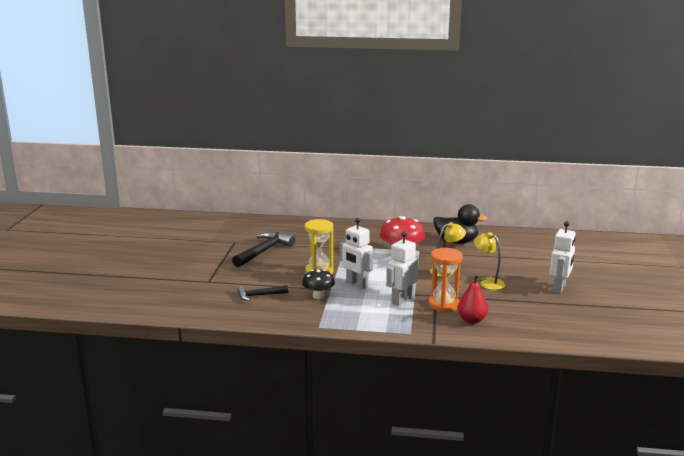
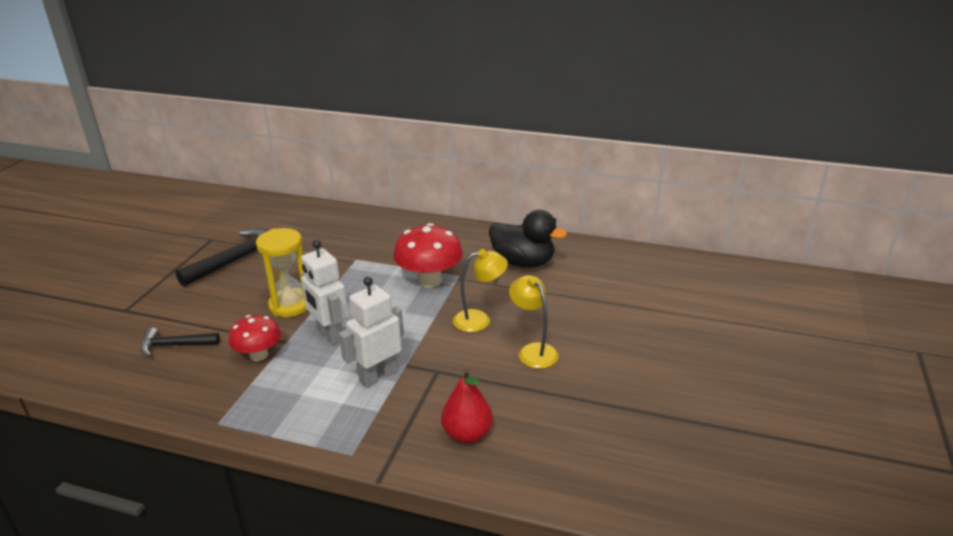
camera: 10 degrees right, 10 degrees up
(318, 296) = (259, 355): black mushroom -> red mushroom
(443, 305) = (439, 393): orange hourglass -> none
(559, 288) = (644, 375): white robot -> none

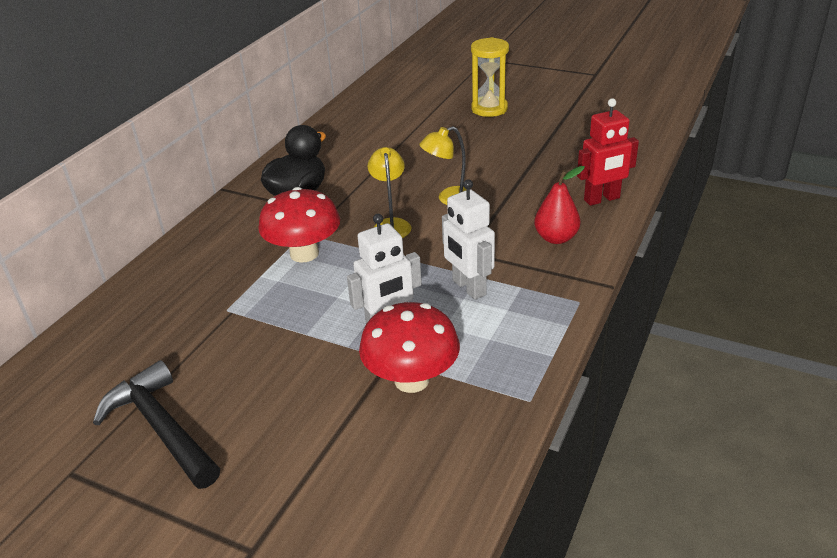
camera: 80 degrees left, 5 degrees up
(175, 345) = (369, 466): black hammer -> none
(259, 355) = (411, 380): red mushroom -> red mushroom, size x1.56
(290, 305) = (312, 361): yellow hourglass -> yellow hourglass (489, 109)
(559, 475) = (602, 199): none -> red robot

